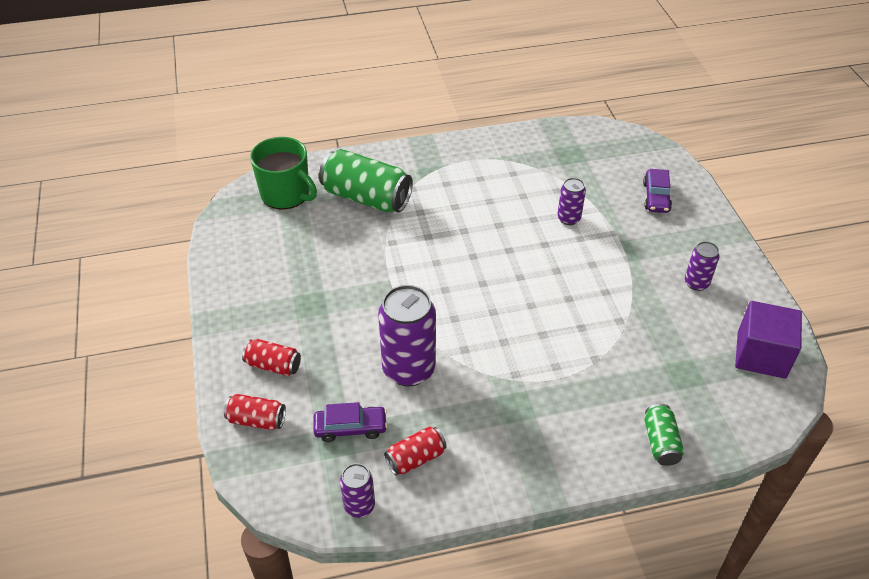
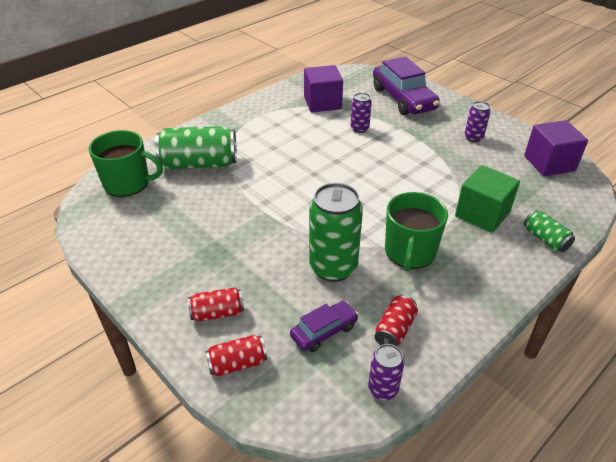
camera: 30 degrees left, 5 degrees down
(409, 369) = (333, 267): purple can -> green can
(498, 388) = (410, 252): none -> green mug
(554, 168) = (322, 103): none -> purple cube
(615, 381) = (482, 214): none -> green cube
(656, 197) = (403, 99): purple car -> purple car, size x1.92

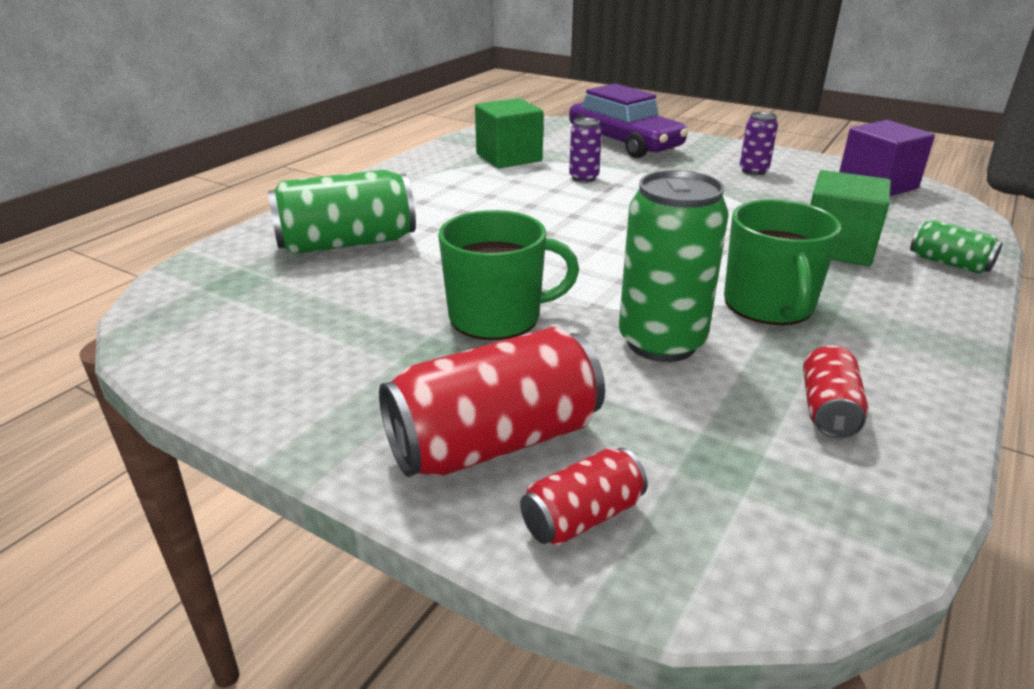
camera: 15 degrees left, 10 degrees down
(128, 183) = (225, 282): green mug -> green mug (497, 317)
(217, 313) = (494, 441): red can -> red can, size x1.92
(322, 103) = (509, 157): purple cube -> green cube
(324, 331) = (710, 434): purple car -> none
(383, 389) = (880, 503): purple can -> none

